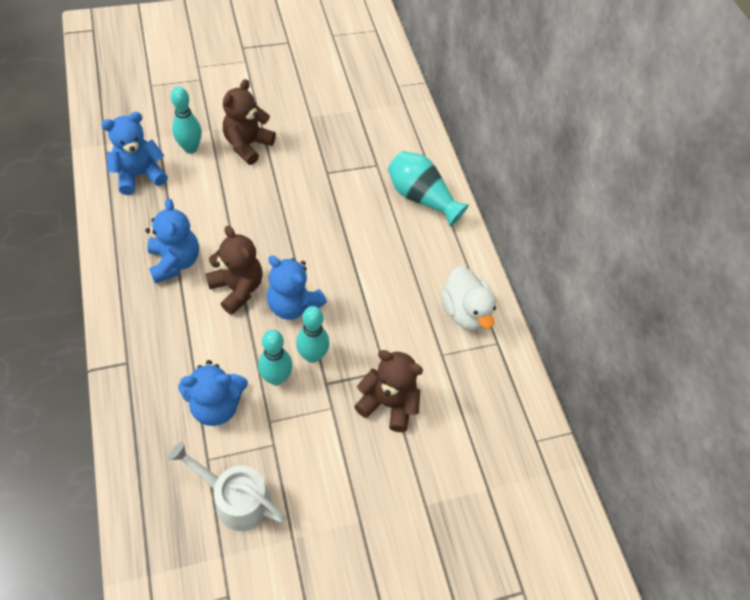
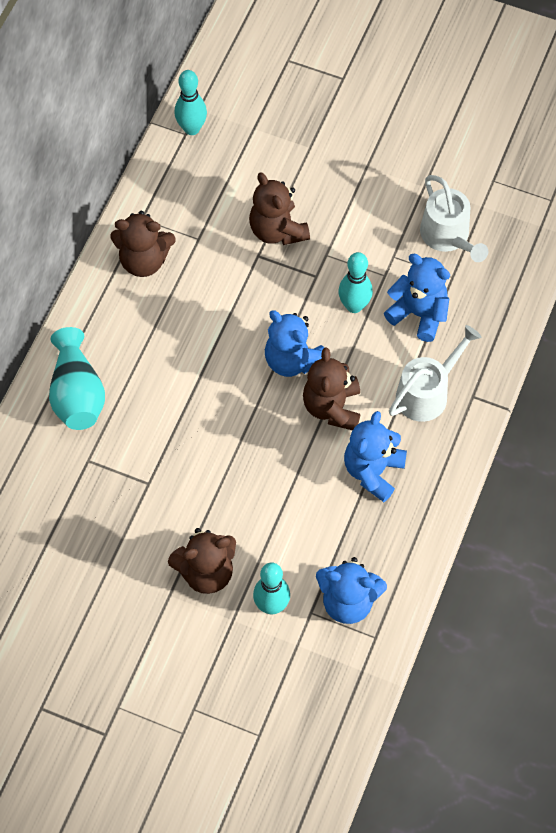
camera: 135 degrees left, 5 degrees up
(168, 343) = (427, 392): none -> white watering can
(293, 305) = (292, 360): blue teddy bear -> blue teddy bear turned 150 degrees clockwise
(312, 355) = (310, 305): turquoise bowling pin -> turquoise bowling pin (191, 128)
(465, 311) = (144, 260): white duck -> brown teddy bear

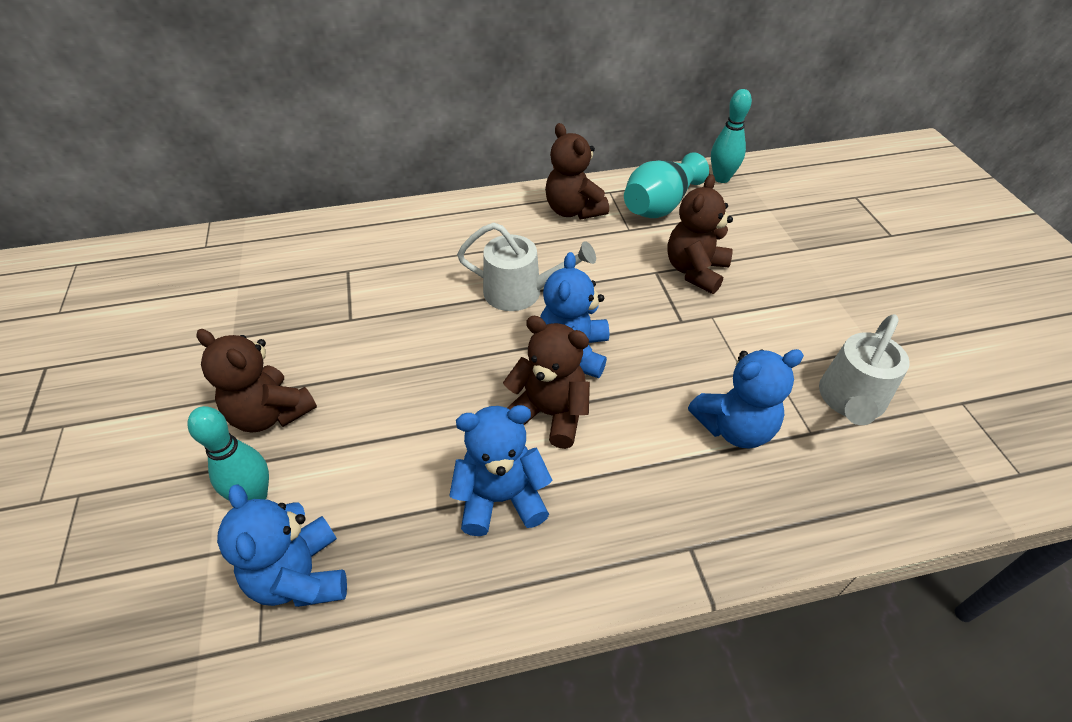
camera: 55 degrees right, 15 degrees down
(77, 394) = (410, 234): turquoise vase -> turquoise vase (660, 205)
(332, 407) = (549, 414): brown teddy bear -> brown teddy bear turned 60 degrees clockwise
(354, 306) = (683, 367): turquoise bowling pin -> none
(418, 314) = (734, 427): blue teddy bear -> blue teddy bear turned 75 degrees clockwise
(427, 392) = (649, 494): white watering can -> white watering can (521, 292)

